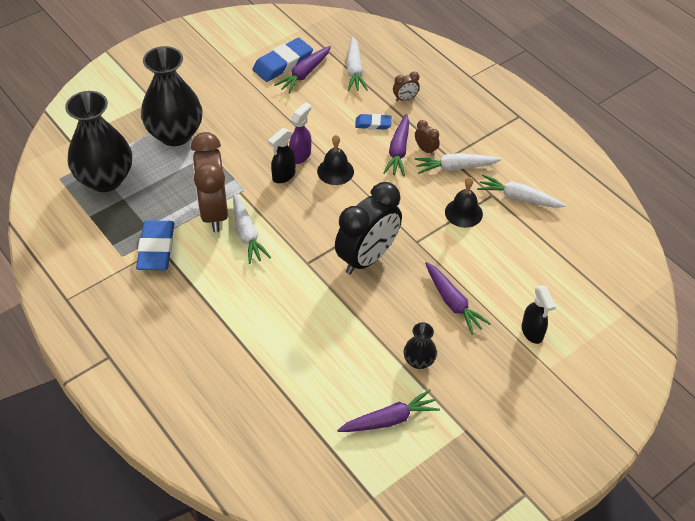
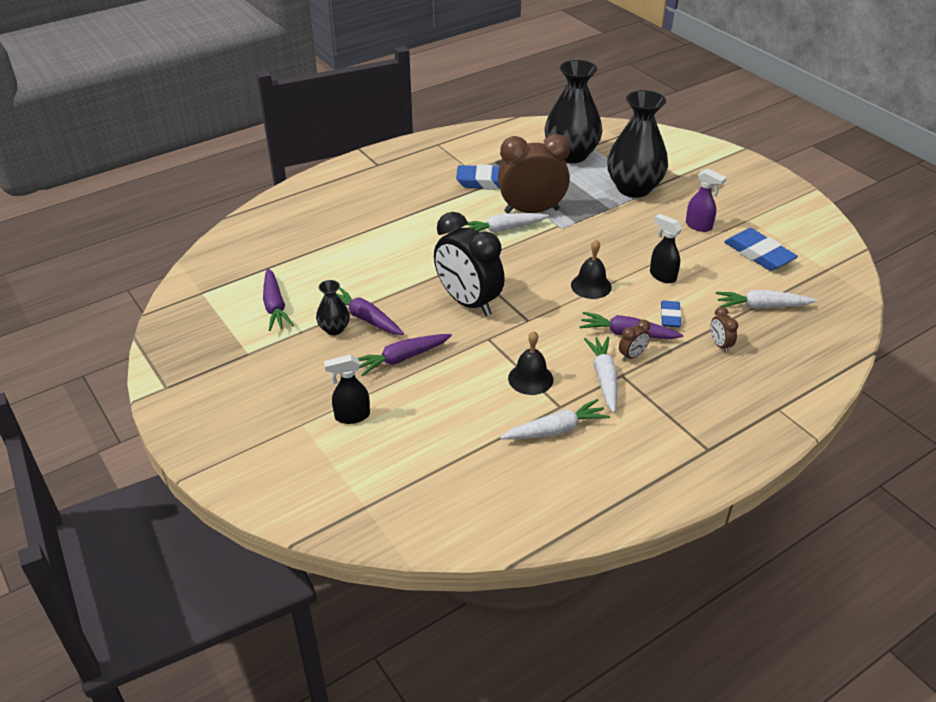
camera: 95 degrees right, 10 degrees down
(283, 176) = (582, 251): black spray bottle -> black spray bottle (662, 276)
(300, 155) = (612, 263): purple spray bottle -> purple spray bottle (699, 226)
(304, 74) = (744, 269): purple carrot -> purple carrot (365, 318)
(518, 198) = (555, 430): white carrot -> white carrot turned 45 degrees clockwise

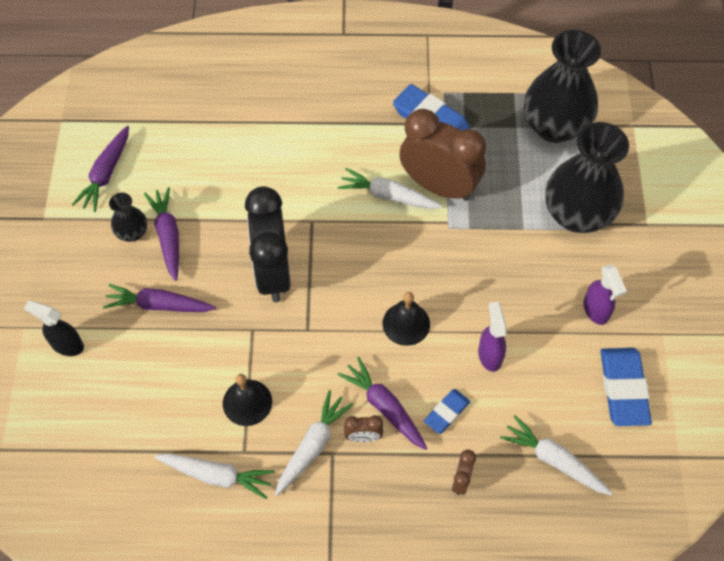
camera: 35 degrees right, 20 degrees up
(662, 276) = (490, 355): black spray bottle -> purple spray bottle

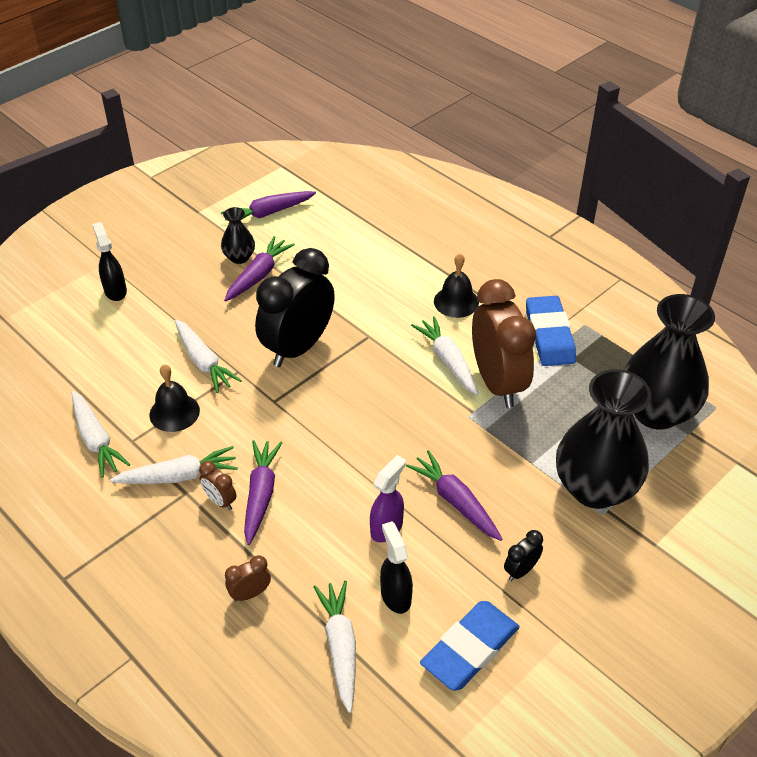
camera: 45 degrees right, 15 degrees down
(159, 305) = (199, 311): purple carrot -> purple carrot (455, 501)
(217, 344) = (203, 362): none -> white carrot
(406, 323) = (350, 453): black bell -> black bell (456, 302)
(446, 412) = (301, 538): blue eraser -> none
(546, 396) = (395, 595): none -> black spray bottle
(596, 310) = (520, 570): purple spray bottle -> black clock

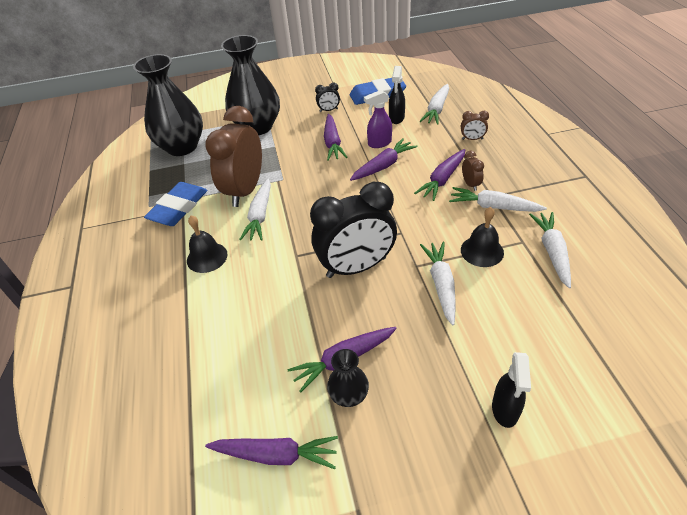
camera: 145 degrees left, 0 degrees up
(353, 487) = (383, 166): none -> purple carrot

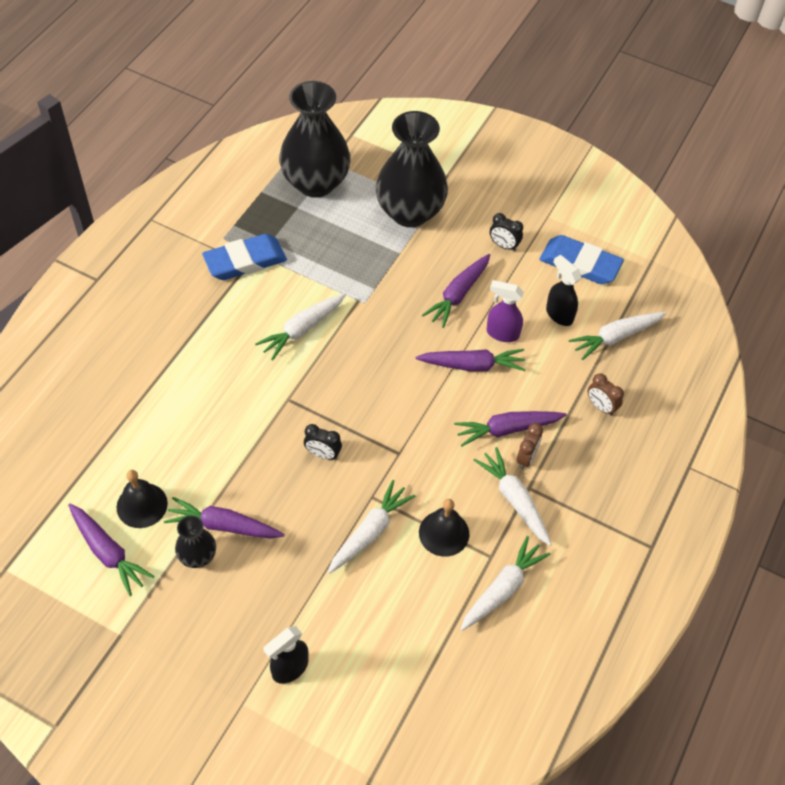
camera: 35 degrees right, 10 degrees up
(207, 257) = (218, 338): black bell -> black bell (142, 505)
(245, 191) = (318, 289): brown clock -> none
(356, 267) = (323, 454): black clock -> black clock, size x0.41
(396, 118) = (559, 314): black spray bottle -> black spray bottle turned 90 degrees clockwise

